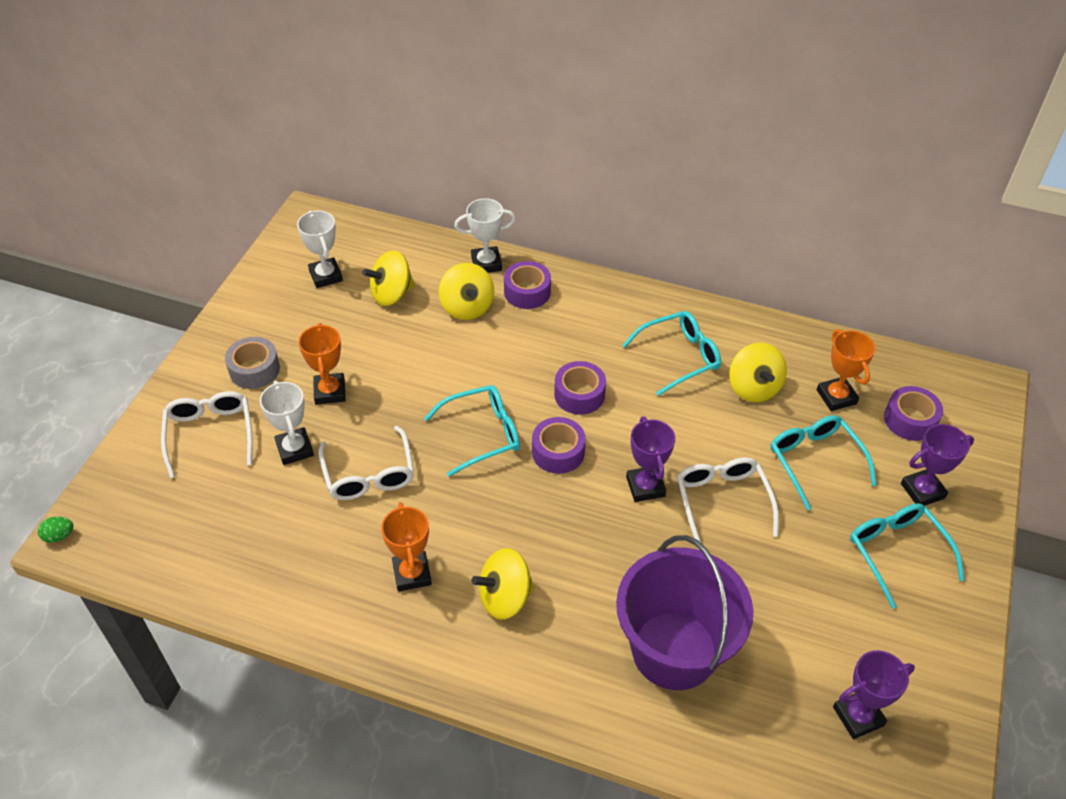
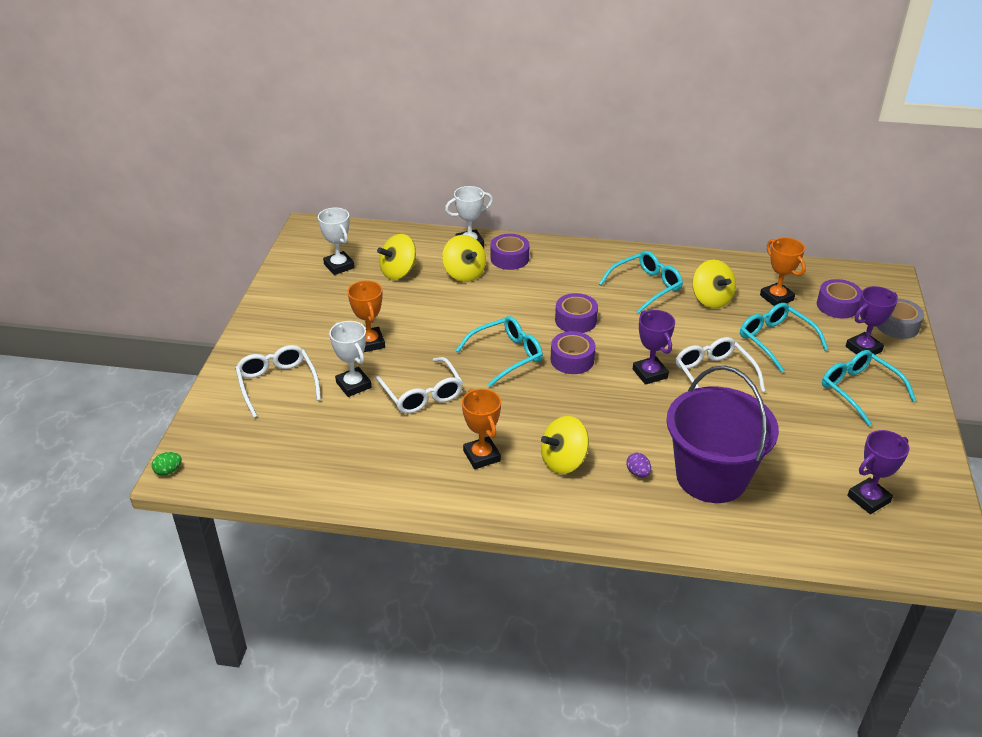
camera: 10 degrees left, 10 degrees down
(254, 369) = (300, 336): grey tape -> grey tape (897, 325)
(587, 629) = (638, 473): none -> purple egg

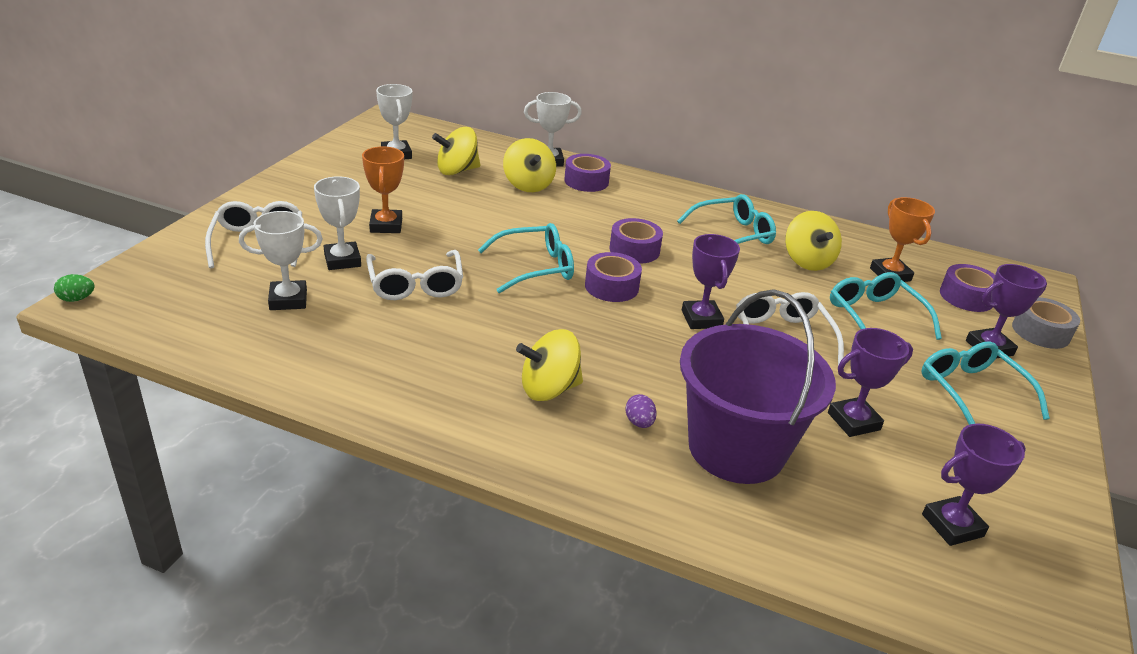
camera: 10 degrees right, 5 degrees down
(332, 432) = (288, 300): none -> white trophy
(481, 456) = (449, 361): orange trophy -> none
(784, 435) = (853, 421): none -> purple trophy

